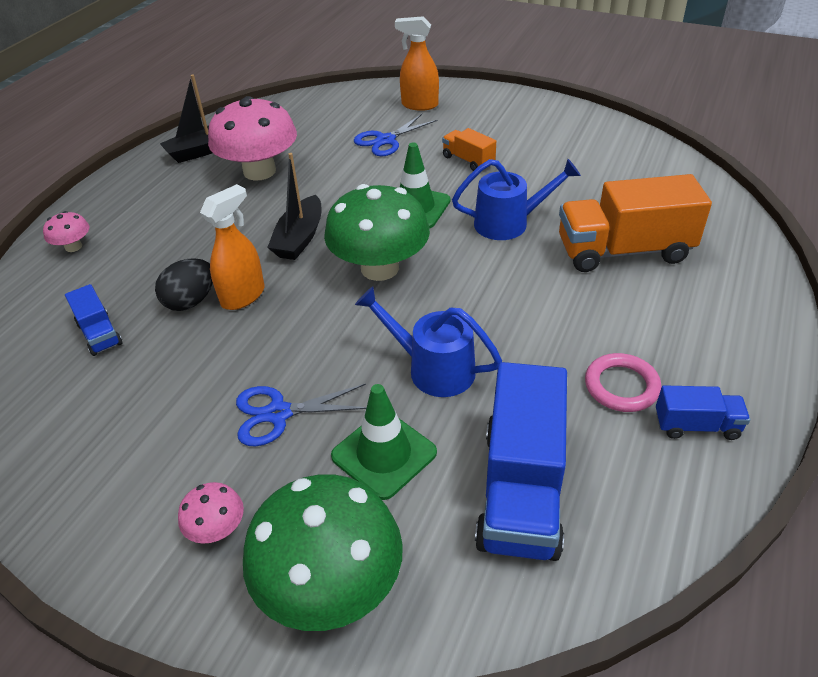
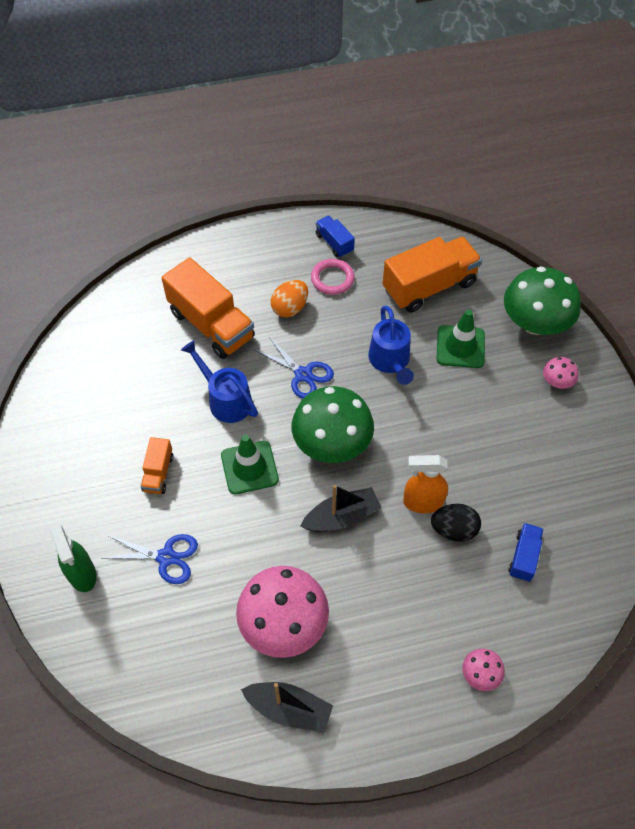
camera: 130 degrees left, 15 degrees up
(279, 413) = (481, 408): blue scissors -> blue scissors (303, 374)
(419, 105) = (82, 574): orange spray bottle -> green spray bottle
(521, 489) = (429, 286): blue truck -> orange truck
(599, 322) = (290, 308): none -> orange egg

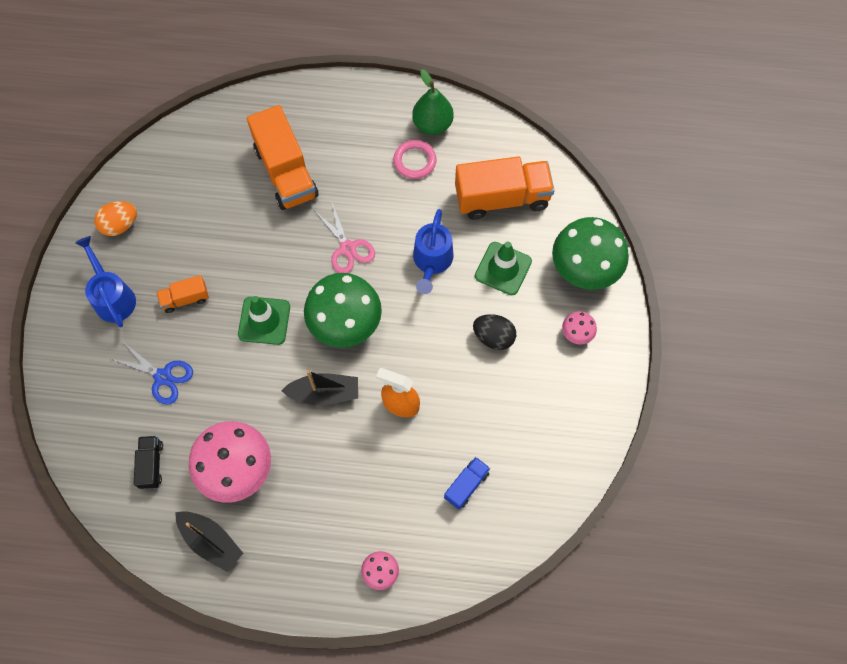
camera: 20 degrees right, 10 degrees up
(82, 574) = (90, 367): green spray bottle -> none
(158, 473) = (185, 299): orange truck -> orange truck turned 45 degrees clockwise
(190, 651) = (151, 465): none -> black truck
(225, 399) = (269, 249): blue watering can -> blue watering can (112, 296)
(290, 308) = (363, 178): orange egg -> orange egg (120, 225)
(303, 374) = (347, 248): blue scissors -> pink scissors
(334, 243) = (432, 124): blue truck -> green pear
(454, 529) = (416, 439): black egg -> black egg (493, 337)

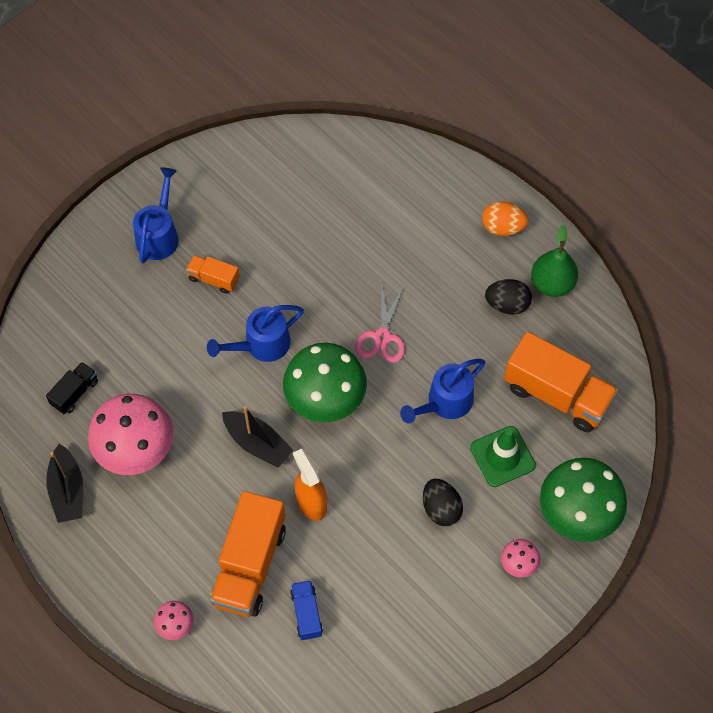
camera: 40 degrees right, 5 degrees down
(120, 225) = (214, 179): orange egg -> orange egg (503, 227)
(163, 377) = (143, 329): blue scissors -> none
(264, 321) = (261, 345): green traffic cone -> blue watering can
(286, 172) = (386, 233): orange truck -> orange truck (249, 565)
(414, 161) = (507, 304): pink ring -> black egg
(466, 485) = (306, 613): blue truck -> blue truck turned 90 degrees counterclockwise

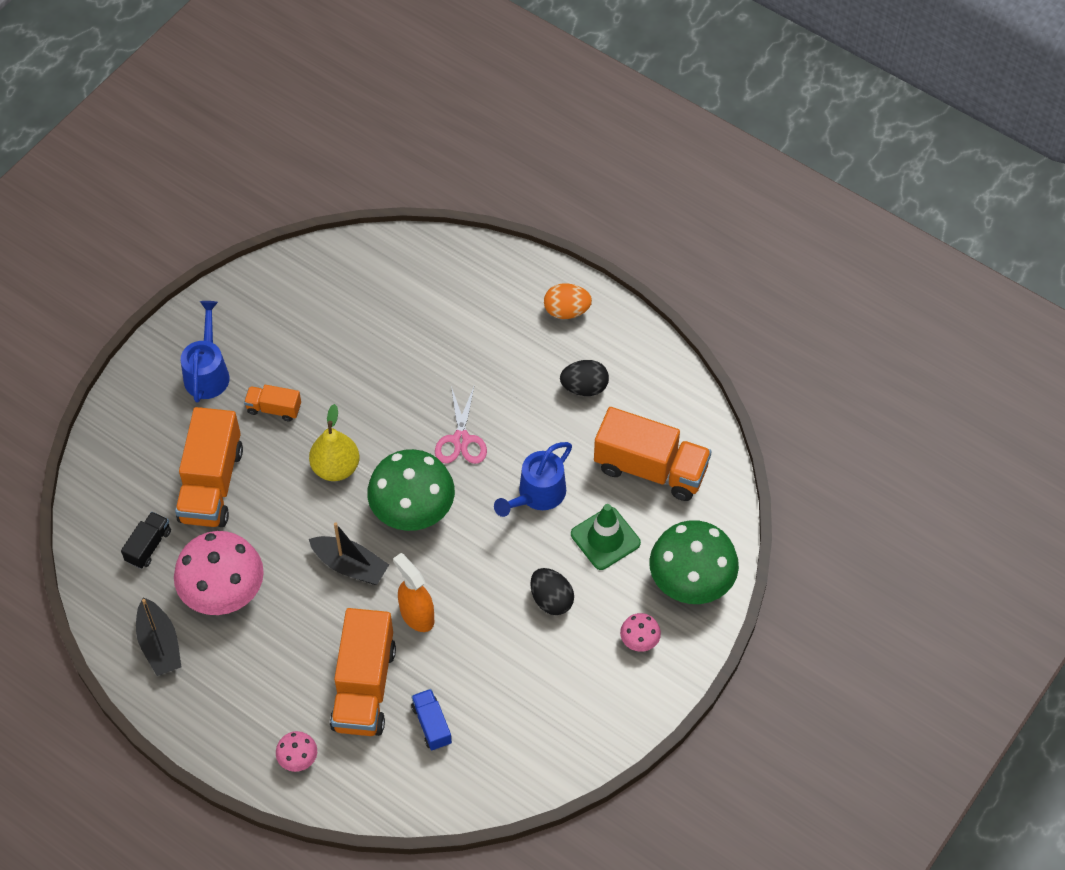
camera: 10 degrees left, 5 degrees down
(143, 343) = (211, 484): none -> orange truck
(261, 345) = (336, 468): blue watering can -> yellow pear
(552, 283) = (627, 360): green pear -> none

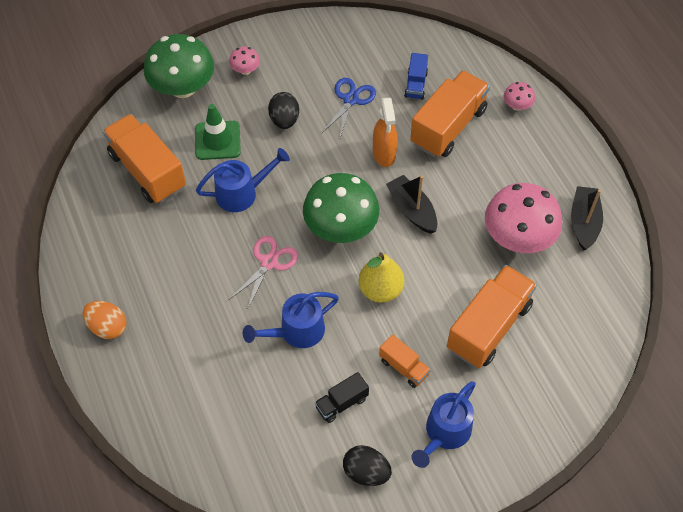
camera: 150 degrees left, 0 degrees up
(148, 546) = (562, 301): black truck -> black truck (341, 403)
(392, 390) = (296, 332): none -> blue watering can
(495, 664) = (350, 100): none -> blue scissors
(584, 387) = (145, 255): black egg -> black egg (366, 472)

